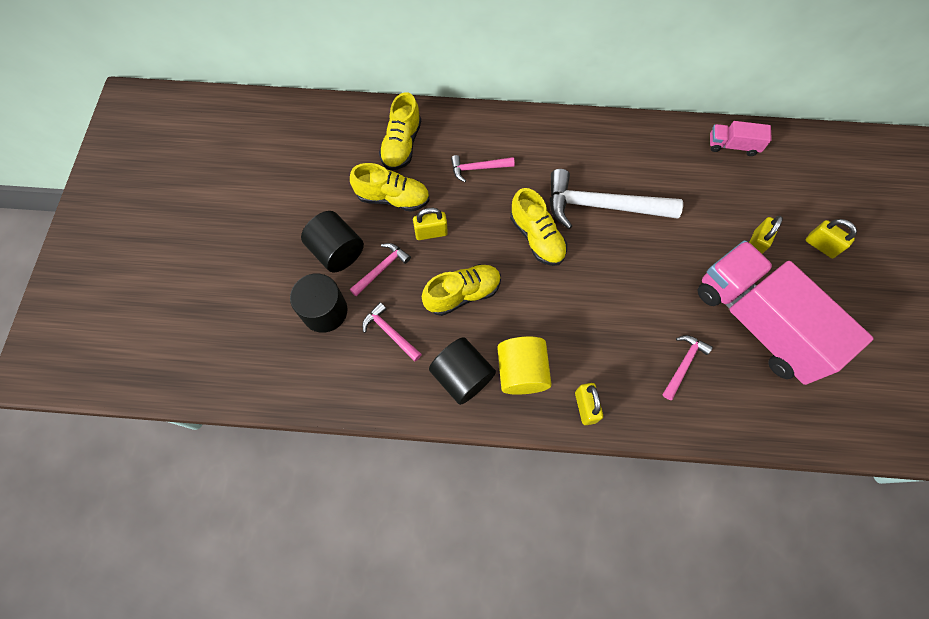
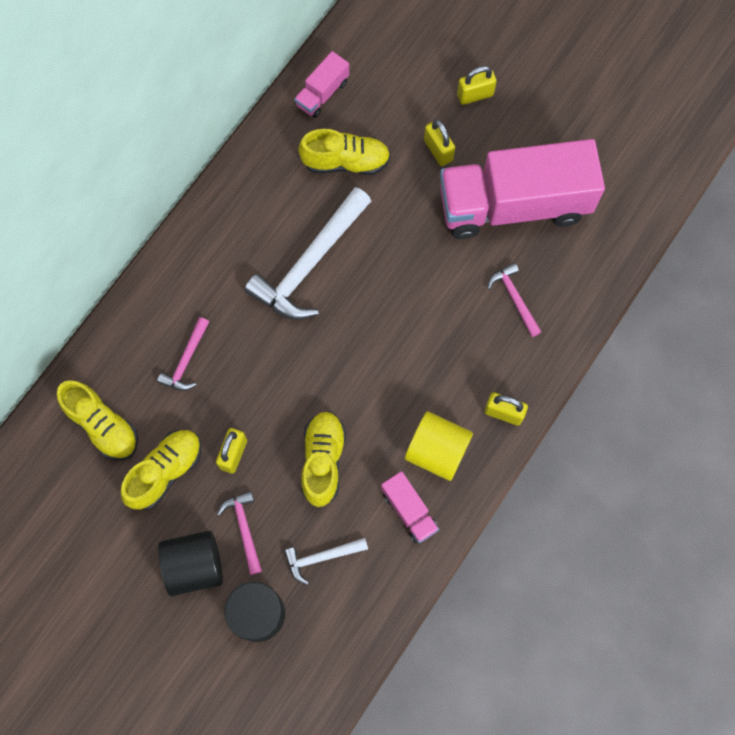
camera: 60 degrees left, 5 degrees up
(390, 332) = (321, 557): pink hammer -> white hammer
(462, 376) = (409, 510): black cylinder -> pink truck
(537, 237) = (305, 350): yellow shoe -> yellow shoe (346, 162)

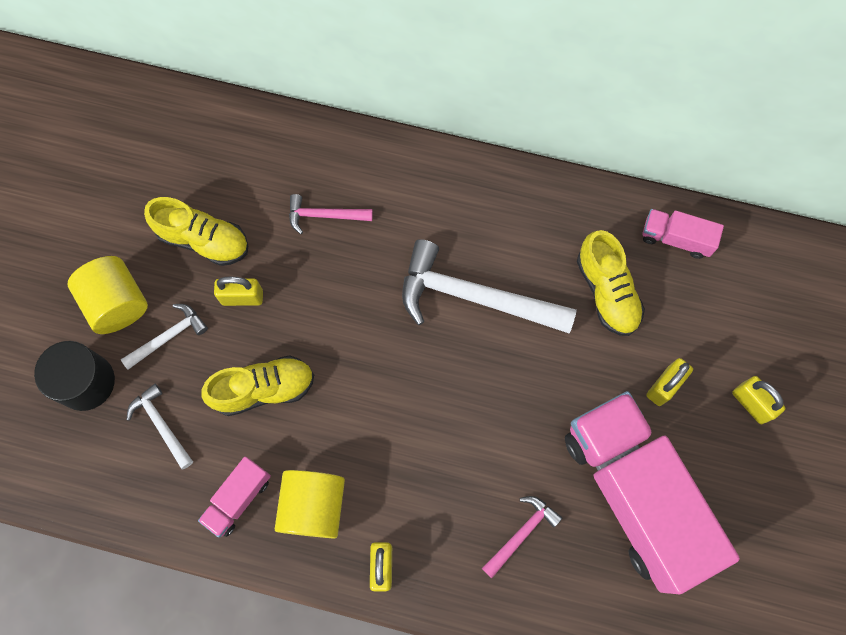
camera: 70 degrees right, 0 degrees up
(103, 425) = (231, 165): yellow shoe -> none
(194, 566) = (117, 303): black cylinder -> yellow cylinder
(244, 528) = (168, 336): pink hammer -> white hammer

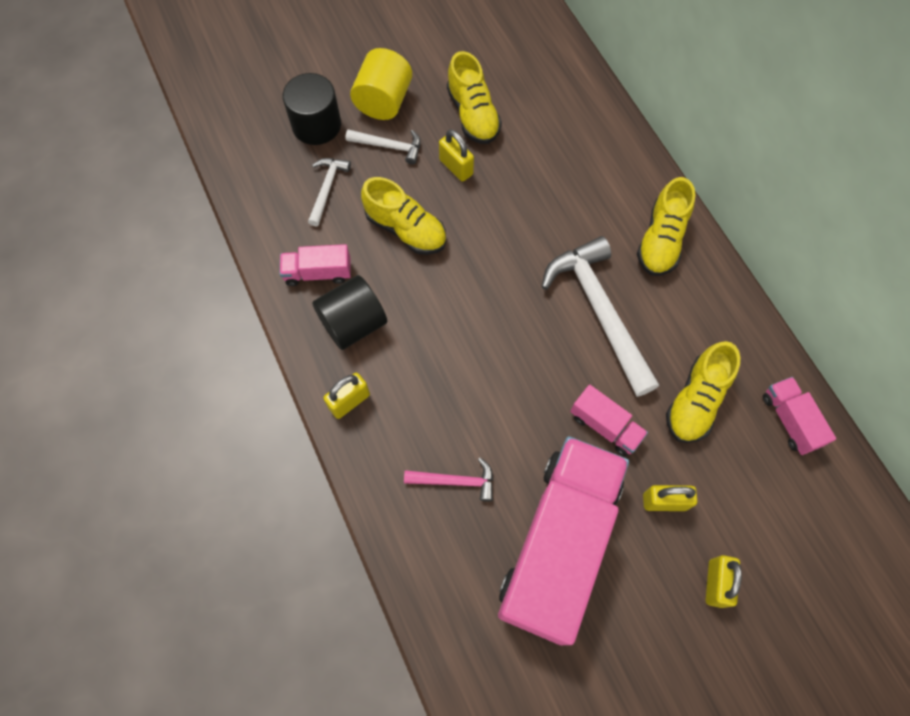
camera: 50 degrees right, 5 degrees down
(313, 506) = (353, 323): yellow cylinder -> black cylinder
(324, 215) = (561, 170): pink hammer -> none
(455, 196) = (661, 240): none -> yellow shoe
(571, 377) = (605, 426): none -> pink truck

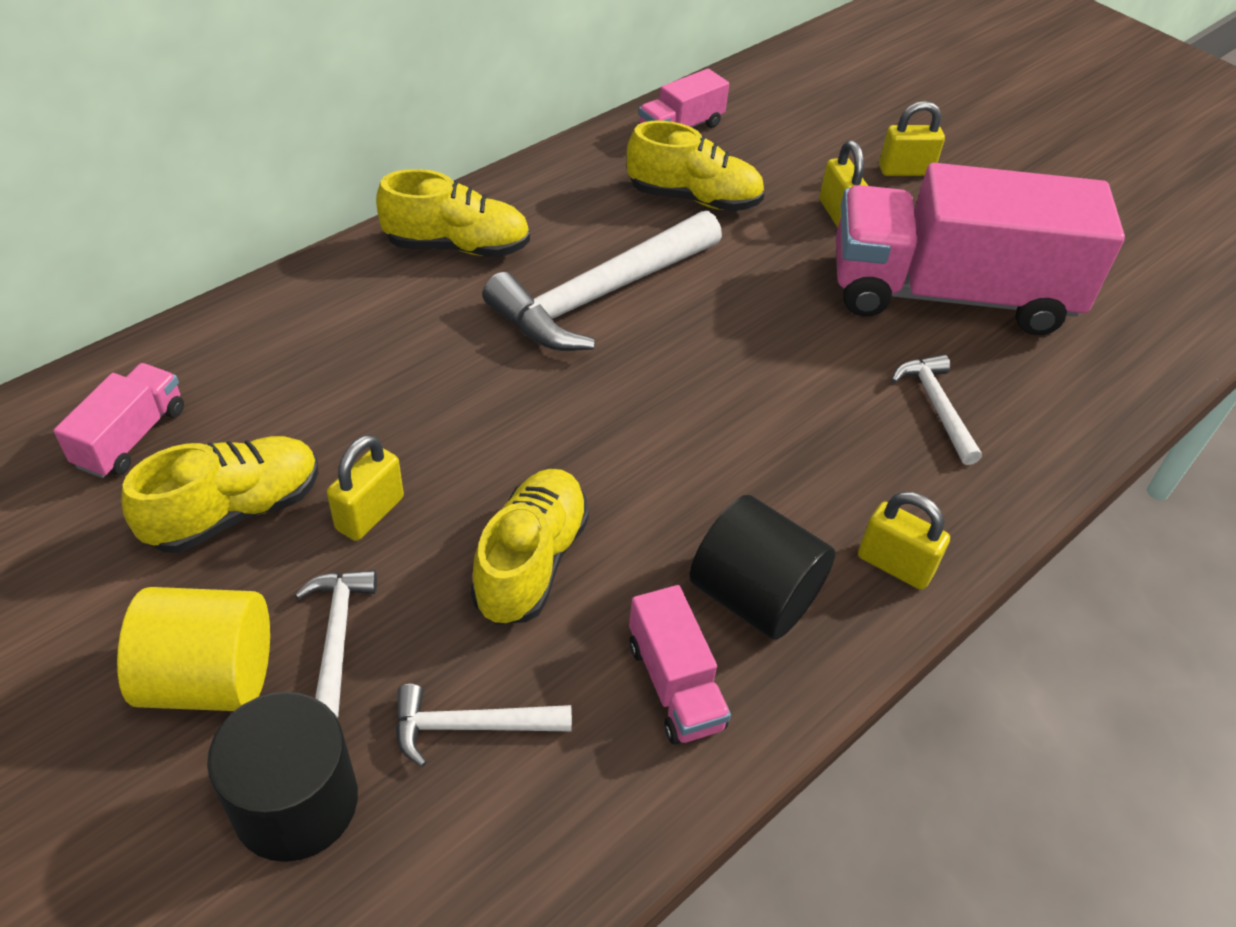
camera: 110 degrees left, 20 degrees down
(455, 481) = (936, 407): pink hammer -> white hammer
(605, 426) = (771, 271): pink truck -> pink truck (131, 437)

